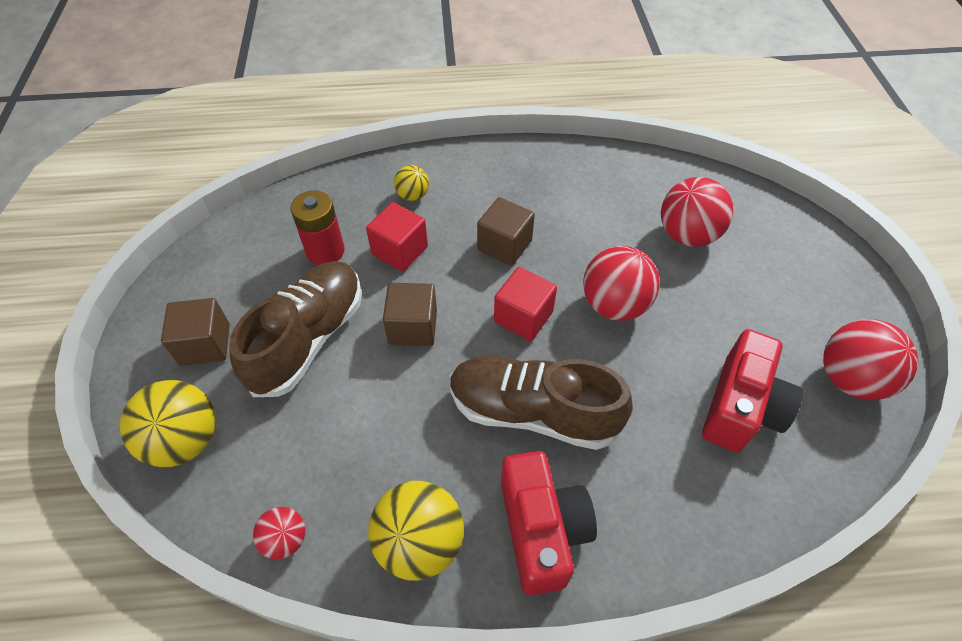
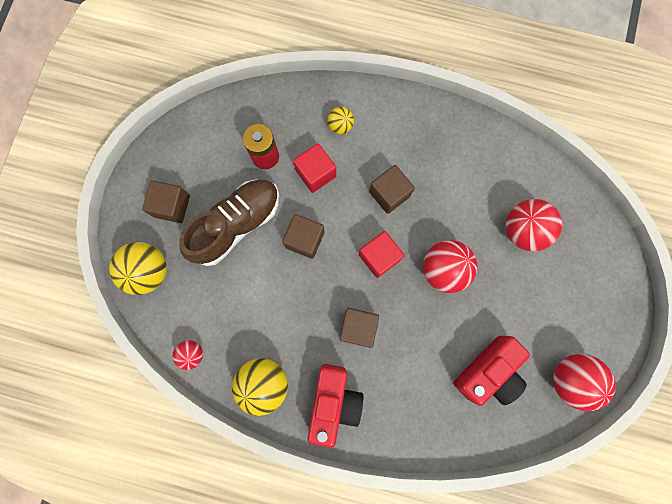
camera: 20 degrees right, 25 degrees up
(533, 412) = (358, 327): brown shoe -> brown cube

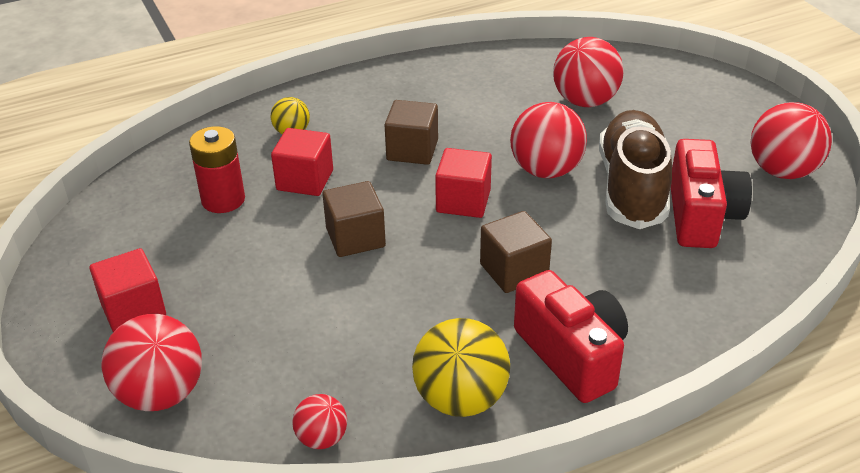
camera: 40 degrees left, 40 degrees down
(149, 271) = (161, 394): yellow ball -> red ball
(172, 206) = (133, 310): brown cube -> red cube
(237, 225) = (249, 275): brown shoe -> brown shoe (632, 187)

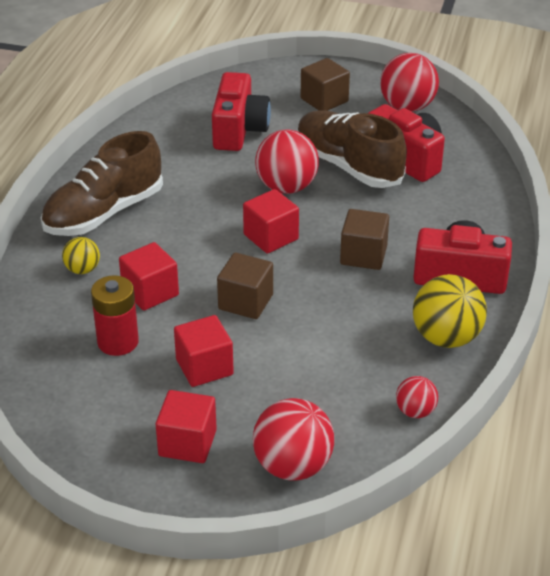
camera: 50 degrees left, 0 degrees up
(241, 264) = (204, 367): none -> red cube
(375, 102) = (104, 213): none -> brown shoe
(412, 150) = (186, 228): brown cube -> brown cube (324, 100)
(585, 101) = (239, 130): red ball -> red camera

